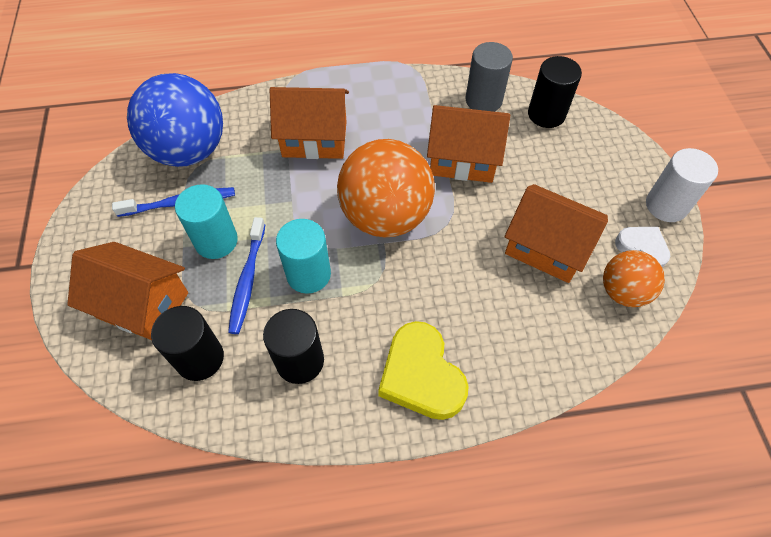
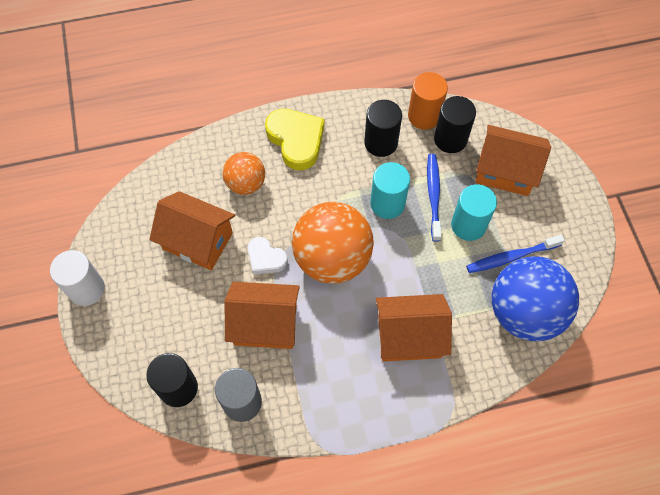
camera: 175 degrees right, 5 degrees up
(226, 400) = (424, 116): none -> orange cylinder
(623, 291) = (143, 209): orange ball -> orange ball (246, 183)
(642, 248) = (119, 246): white heart -> white heart (266, 258)

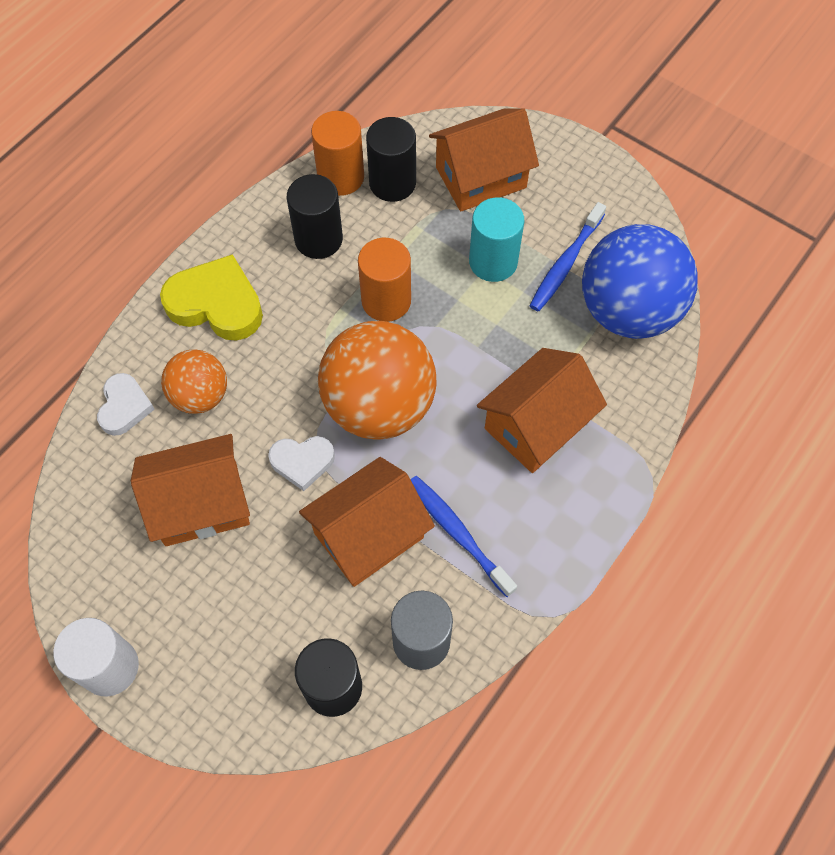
camera: 40 degrees left, 0 degrees up
(204, 162) = (124, 407): none -> white heart
(387, 204) = (386, 301): turquoise cylinder -> orange cylinder
(433, 196) = (428, 257): blue toothbrush -> blue toothbrush (458, 533)

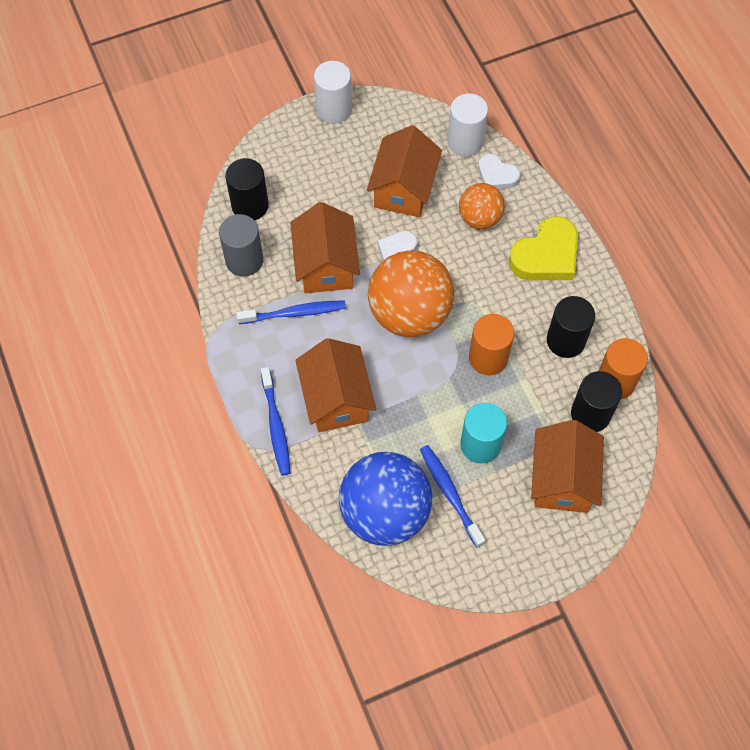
camera: 120 degrees right, 0 degrees up
(87, 468) = (465, 142): none -> white cylinder
(612, 470) = (276, 426): none -> blue toothbrush

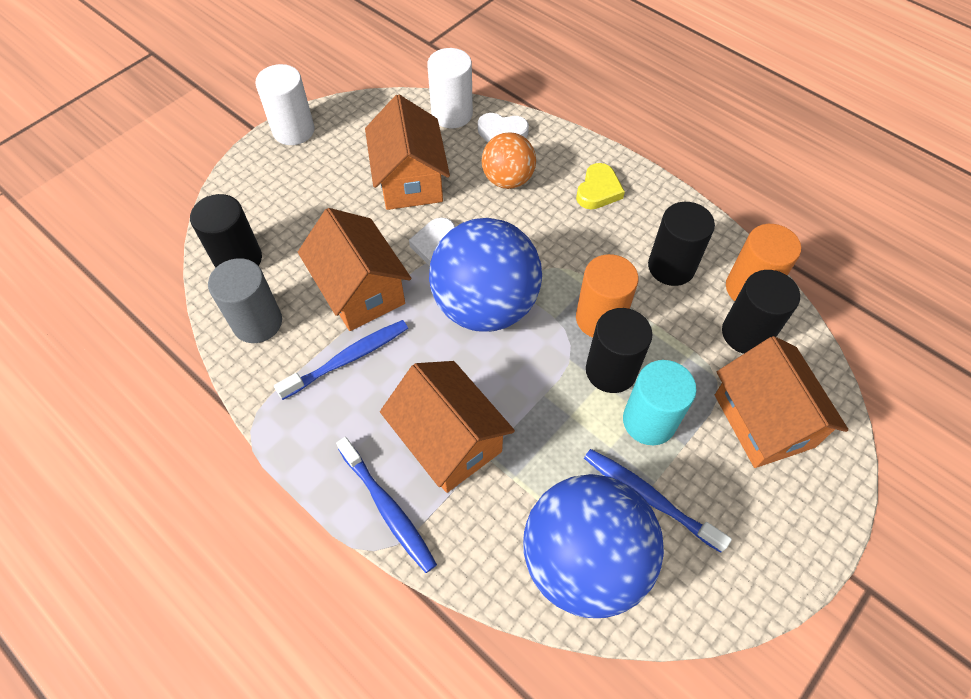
camera: 25 degrees left, 5 degrees down
(409, 313) = (485, 306): orange ball -> blue ball
(474, 399) = (611, 371): none -> black cylinder
(546, 255) = (598, 190): yellow heart -> yellow heart, size x0.59

